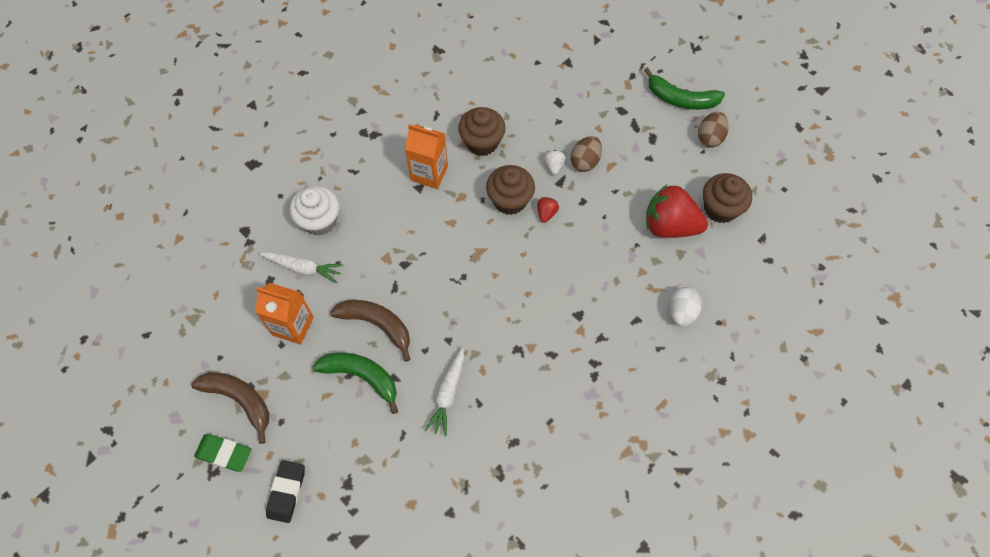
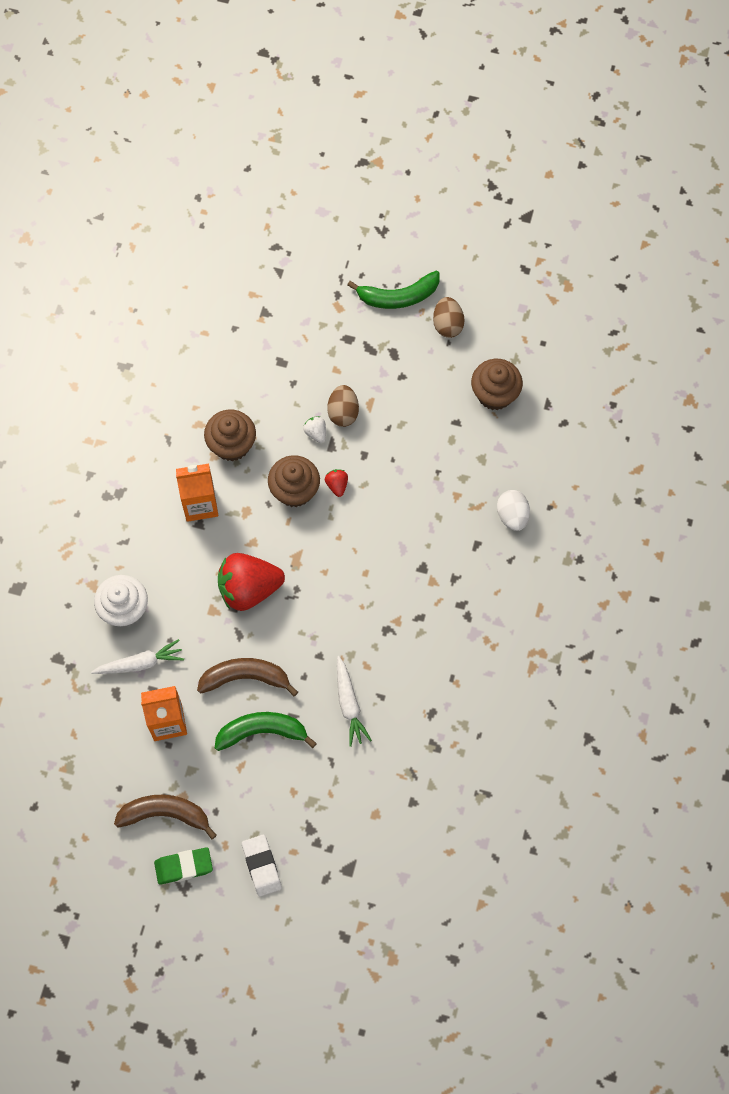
camera: 30 degrees left, 5 degrees up
(286, 492) = (261, 866): black eraser -> white eraser
(669, 226) = (458, 436): red strawberry -> red strawberry (249, 589)

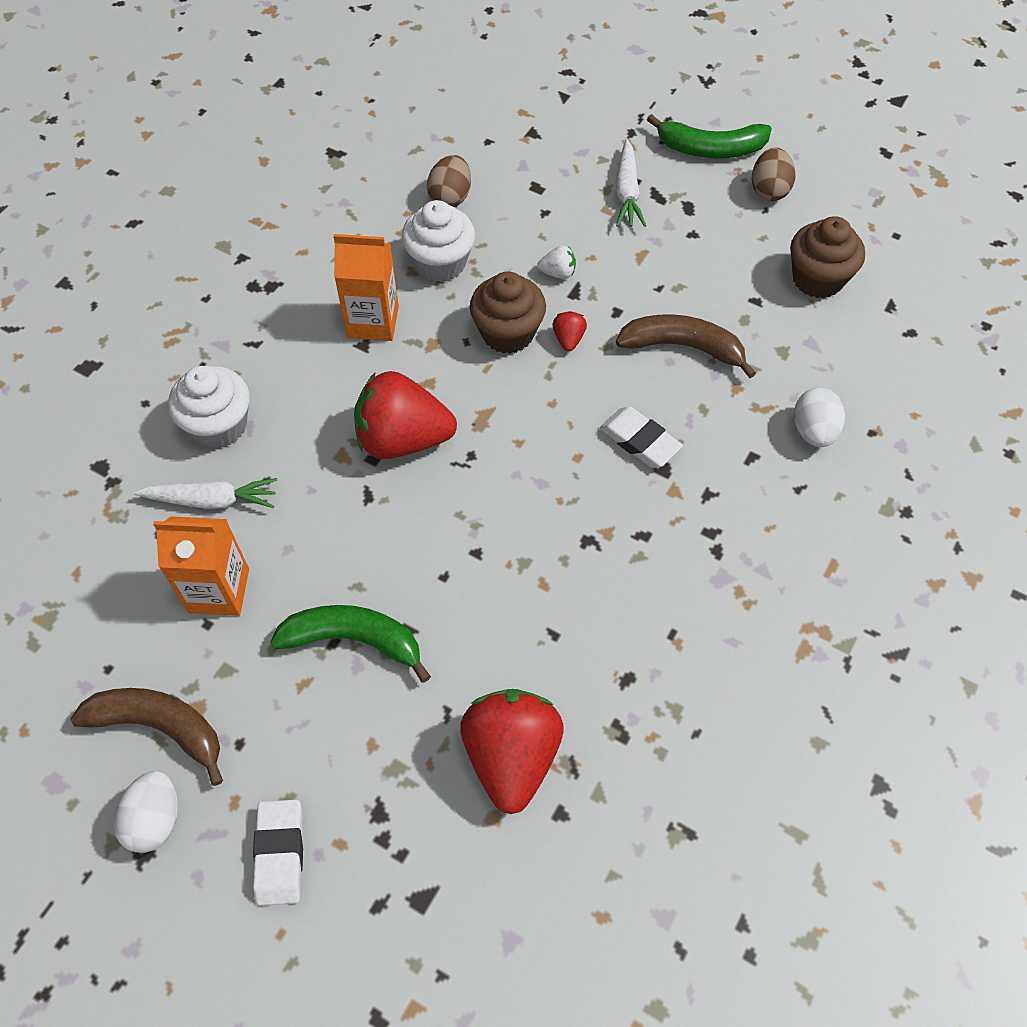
camera: 15 degrees right, 10 degrees down
(183, 866) = (155, 820): green eraser -> white egg
(232, 445) = (440, 263): brown cupcake -> white cupcake
(245, 677) = (356, 556): brown banana -> brown banana (683, 347)
(316, 433) = (558, 273): white strawberry -> white strawberry turned 105 degrees clockwise
(343, 412) = (602, 258): brown egg -> brown egg (450, 197)
(349, 704) = (501, 633): white carrot -> white carrot (627, 192)
(376, 777) = (511, 757): none -> red strawberry
(402, 551) = (639, 441): none -> white eraser

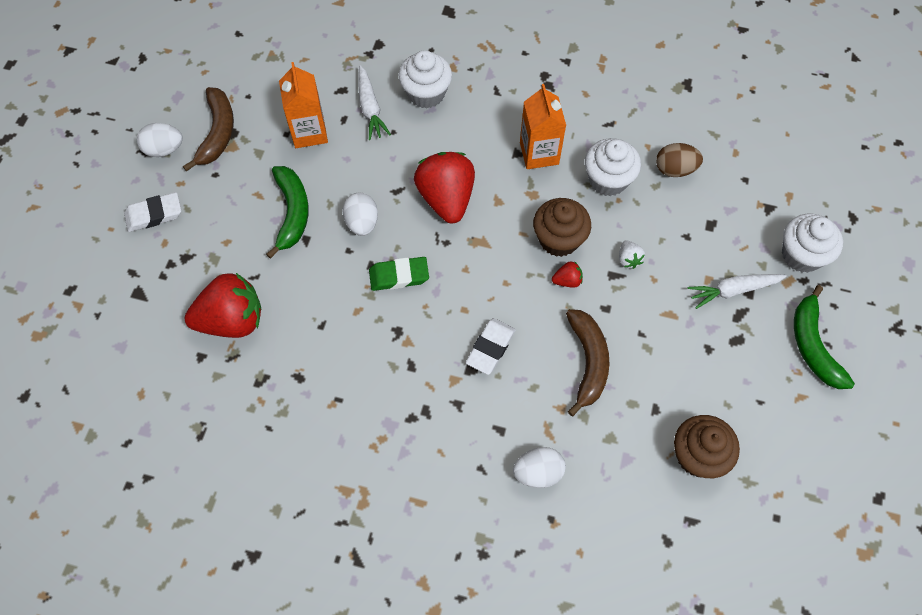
camera: 75 degrees right, 5 degrees up
(405, 550) = (362, 223): none -> white egg
(505, 521) = (399, 276): none -> green eraser
(600, 125) = (801, 255): none -> white cupcake
(769, 190) = (784, 401): brown egg -> none

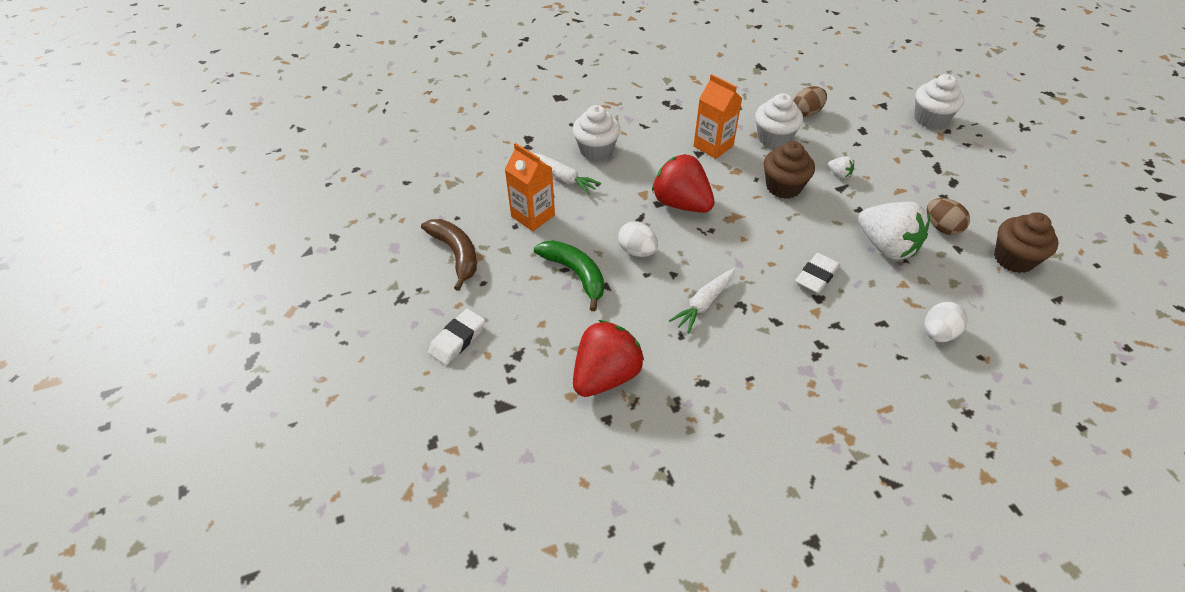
camera: 35 degrees left, 15 degrees down
(164, 149) = (419, 289): white egg -> none
(399, 276) = (702, 269): green eraser -> none
(490, 348) = (816, 276): white eraser -> white eraser turned 45 degrees clockwise
(567, 280) = (817, 207): red strawberry -> none
(588, 362) = (886, 246): brown banana -> white strawberry
(665, 378) = (941, 227): none -> brown egg
(733, 290) = (918, 157): white carrot -> white carrot (704, 304)
(813, 346) = (995, 161): green banana -> none

